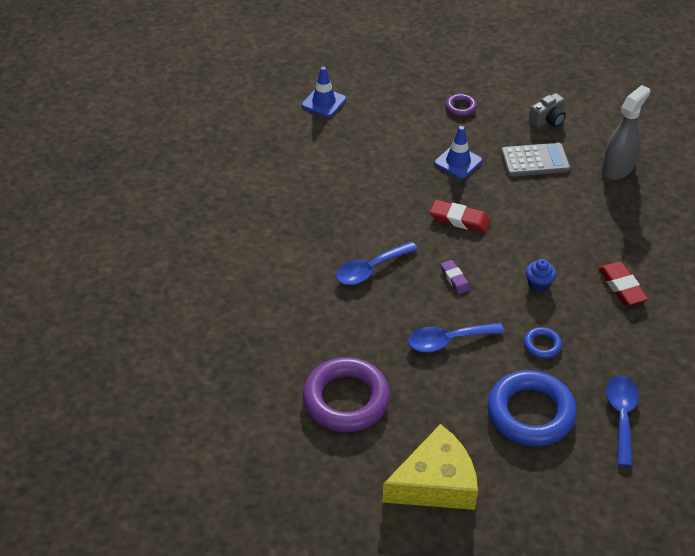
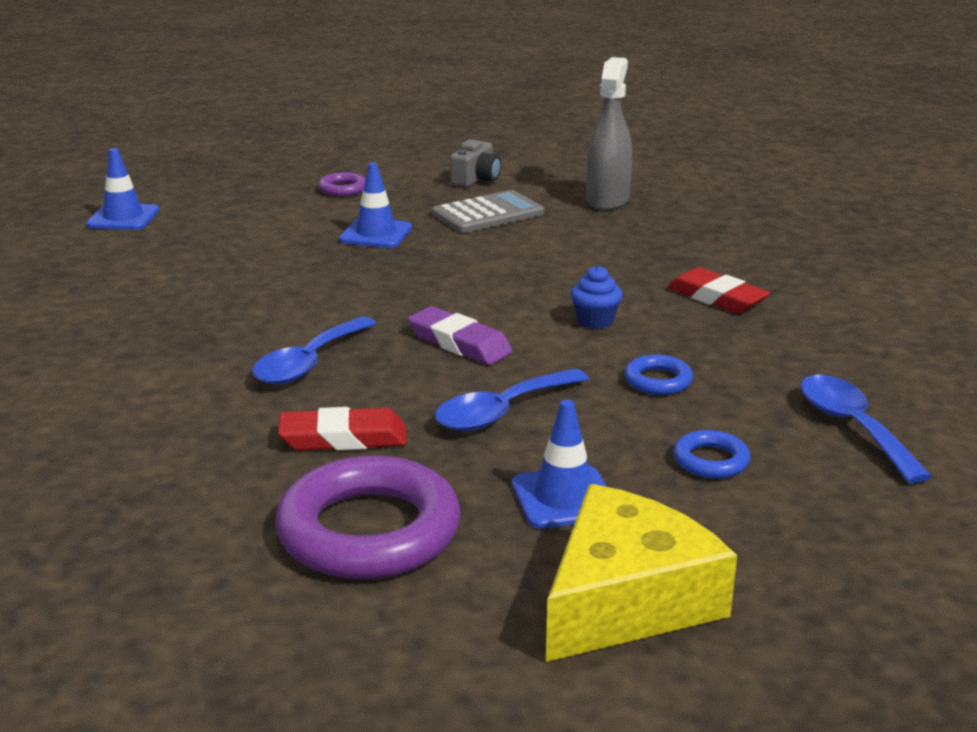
camera: 25 degrees left, 20 degrees down
(444, 411) = (564, 498): none -> blue traffic cone
(455, 279) = (459, 343): purple eraser -> purple eraser, size x1.56
(459, 219) = (420, 284): red eraser -> red eraser (343, 438)
(530, 413) = (711, 460): blue ring -> blue ring, size x0.45

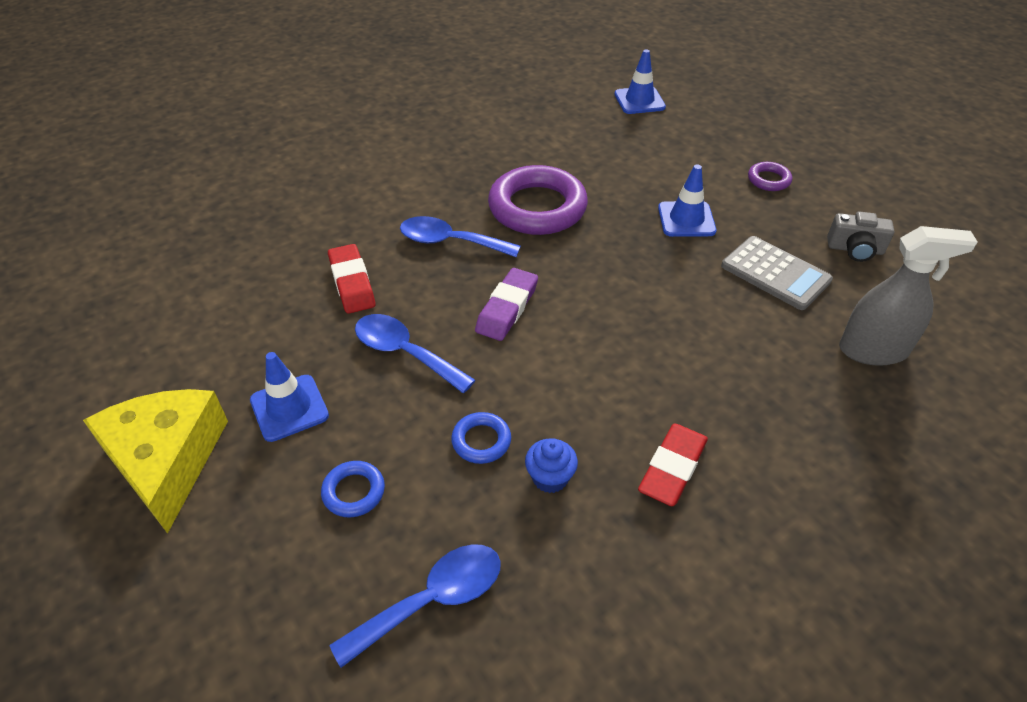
camera: 75 degrees right, 20 degrees up
(369, 531) = (243, 321): purple ring -> purple ring (537, 208)
(595, 321) = (580, 383): blue cupcake -> blue cupcake (550, 478)
(626, 600) = (167, 460): yellow cheese -> yellow cheese turned 135 degrees counterclockwise

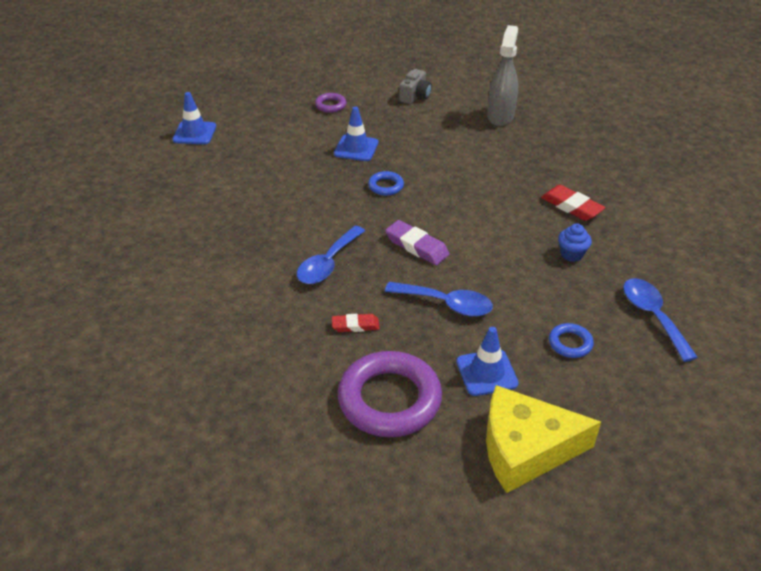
camera: 75 degrees left, 5 degrees down
(352, 283) = (355, 325): red eraser -> red eraser, size x0.64
(405, 353) = (446, 304): blue spoon -> blue spoon turned 120 degrees counterclockwise
(481, 441) = (537, 278): blue ring -> blue ring (386, 186)
(537, 208) = (307, 211): purple ring -> purple ring (389, 399)
(775, 273) = (425, 129): grey calculator -> none

